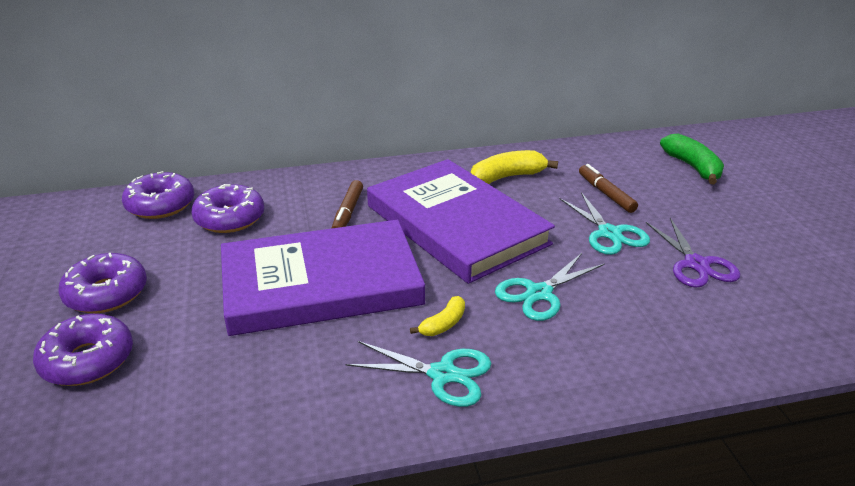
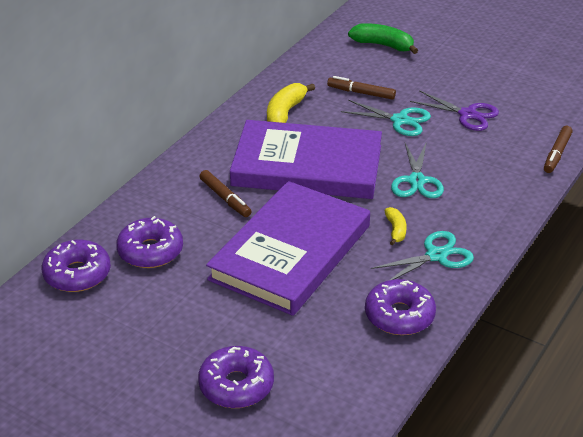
camera: 45 degrees left, 5 degrees up
(106, 293) = (166, 348): purple donut -> purple donut (399, 316)
(757, 360) = (556, 154): none -> brown marker

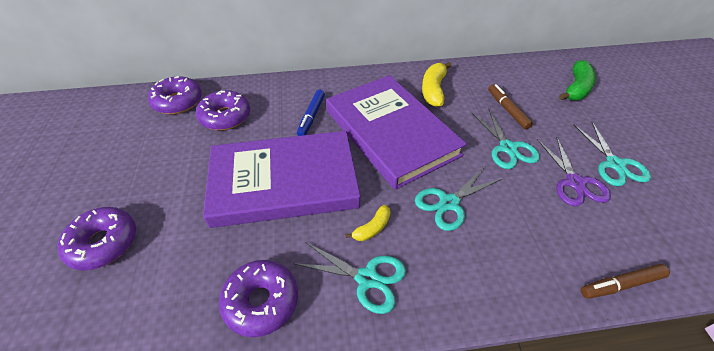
camera: 50 degrees right, 10 degrees up
(225, 198) = (311, 116): brown marker -> blue marker
(285, 113) = (433, 90): yellow banana -> yellow banana turned 60 degrees counterclockwise
(383, 45) = (576, 88): green banana -> green banana turned 45 degrees clockwise
(474, 86) = (614, 164): none -> turquoise scissors

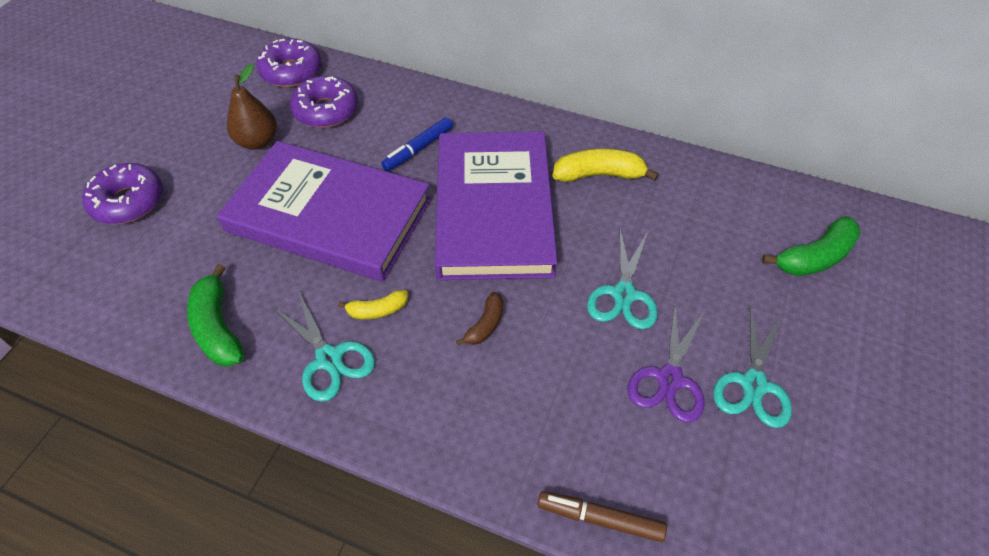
camera: 30 degrees right, 5 degrees up
(187, 155) = (258, 141): none -> brown pear
(261, 301) = (218, 327): purple donut -> green banana
(433, 90) = (599, 175): yellow banana -> yellow banana turned 45 degrees clockwise
(449, 203) = (485, 325): turquoise scissors -> brown banana
(507, 110) = (675, 244): brown marker -> none

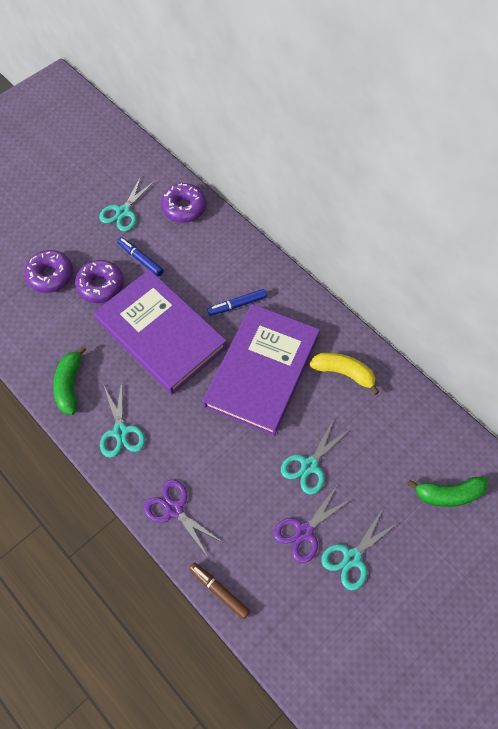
camera: 25 degrees right, 10 degrees up
(208, 99) = (123, 212): none -> turquoise scissors
(258, 141) = (141, 259): brown pear -> blue marker
(326, 110) = (193, 250): purple donut -> purple donut (100, 285)
(377, 310) = (160, 412): yellow banana -> none
(466, 431) = (174, 509): none -> purple scissors
(485, 325) = (216, 449): brown banana -> none

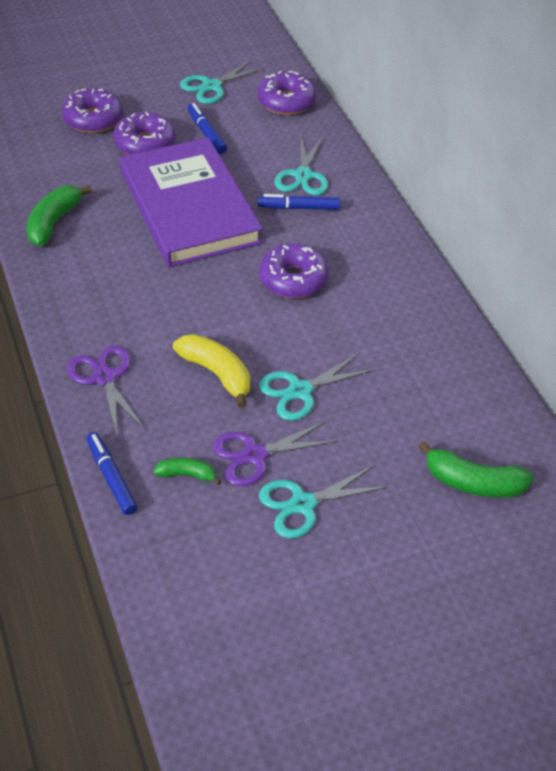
camera: 20 degrees right, 15 degrees down
(120, 432) = (86, 283): turquoise scissors -> turquoise scissors (303, 176)
(219, 591) = (111, 477): brown marker -> blue marker
(262, 371) = (293, 279): purple book -> purple donut
(267, 567) = (187, 475): none -> green banana
(344, 373) = (398, 313): yellow banana -> yellow banana (217, 373)

